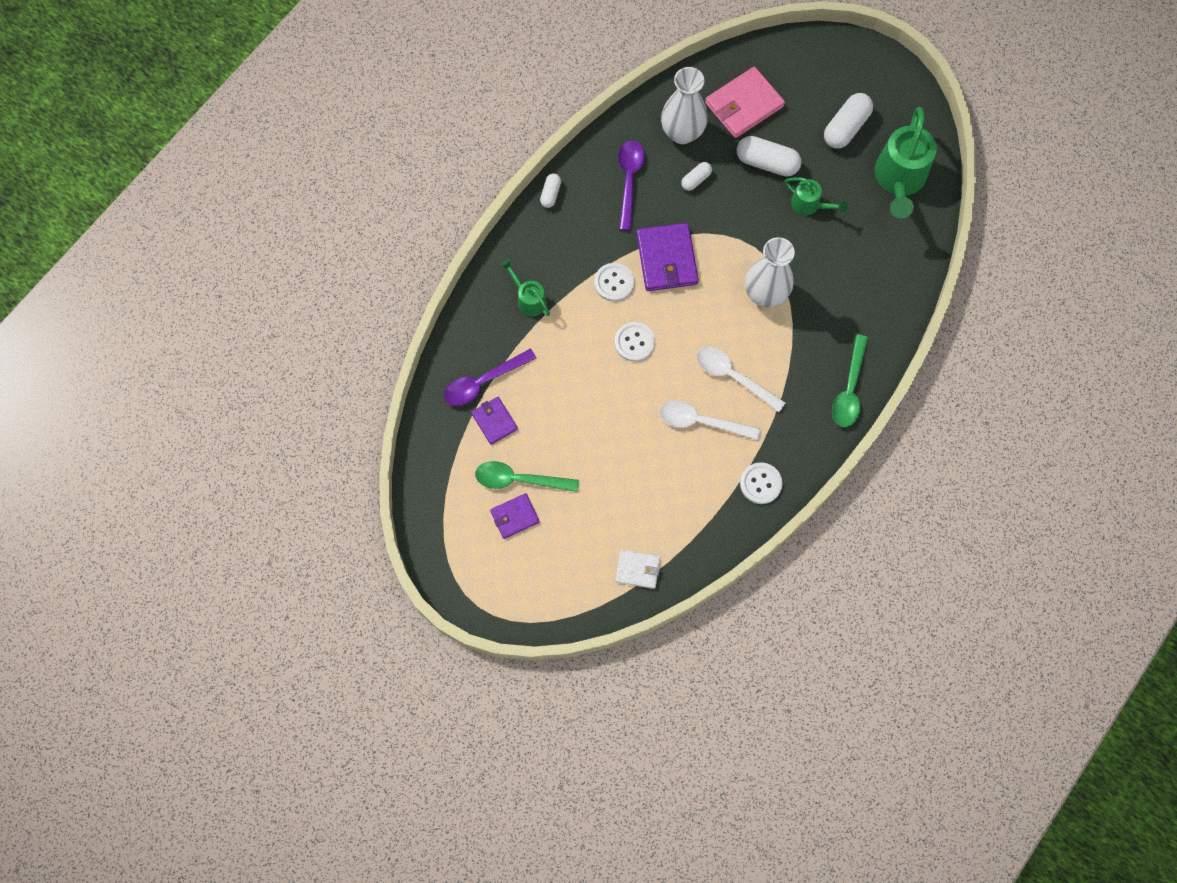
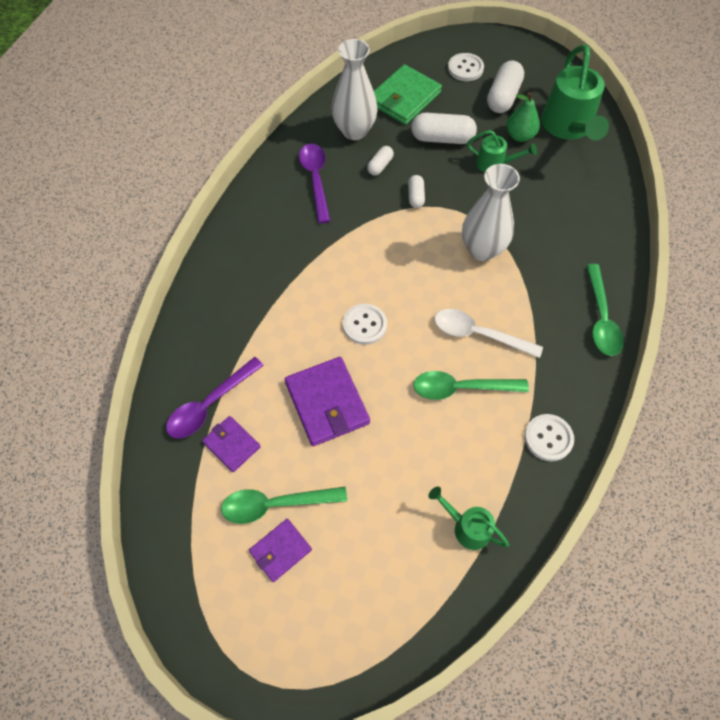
camera: 15 degrees left, 10 degrees down
(528, 299) = (241, 308): green watering can -> green watering can (467, 527)
(550, 194) = (240, 207): white capsule -> white capsule (416, 196)
(614, 283) = (327, 273): white button -> white button (465, 68)
(637, 570) = (444, 576): white wallet -> none
(666, 259) = (373, 239): purple wallet -> purple wallet (327, 403)
(701, 421) = (461, 388): white spoon -> green spoon
(744, 105) = (404, 98): pink wallet -> green wallet
(846, 178) = (520, 136): none -> green pear

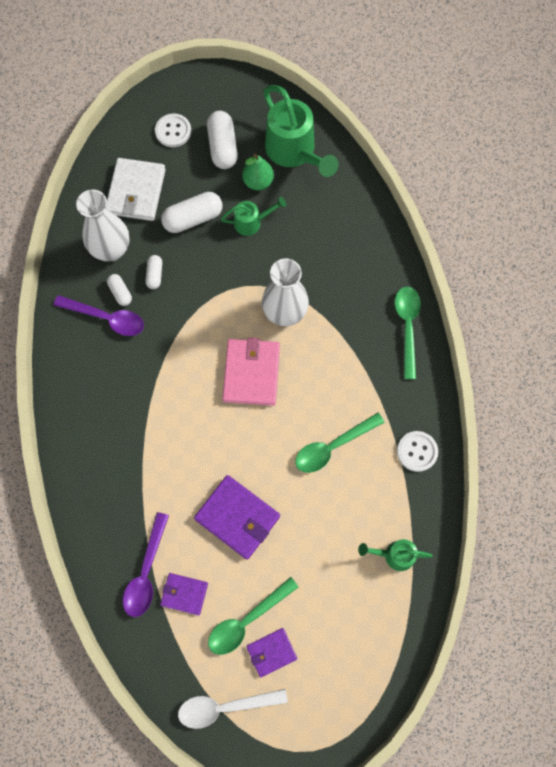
camera: 30 degrees left, 10 degrees up
(280, 550) = (271, 652): purple wallet -> purple wallet turned 45 degrees clockwise
(315, 179) = (106, 318): purple spoon -> purple spoon turned 150 degrees clockwise
(364, 325) = (228, 434): white button -> none
(404, 98) = (136, 191): green wallet -> white wallet
(416, 196) = (202, 290): white capsule -> white capsule (120, 292)
(419, 284) = (251, 373): none -> pink wallet
(478, 334) = (321, 392): white spoon -> white spoon (224, 706)
(601, 318) = (407, 327): green spoon -> green spoon turned 150 degrees counterclockwise

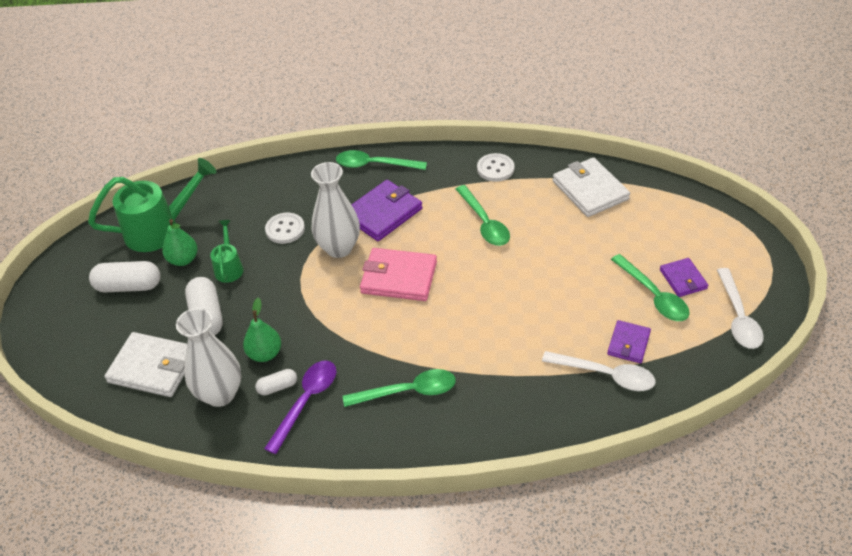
camera: 80 degrees left, 25 degrees down
(120, 399) = (408, 391): none -> green spoon
(146, 572) = (606, 375): purple spoon -> white spoon
(154, 275) = (265, 354): white capsule -> green pear
(173, 131) = (89, 329): white button -> white button (285, 229)
(237, 517) = (550, 297): purple wallet -> purple wallet (383, 213)
(394, 555) = (590, 190): green watering can -> white wallet

